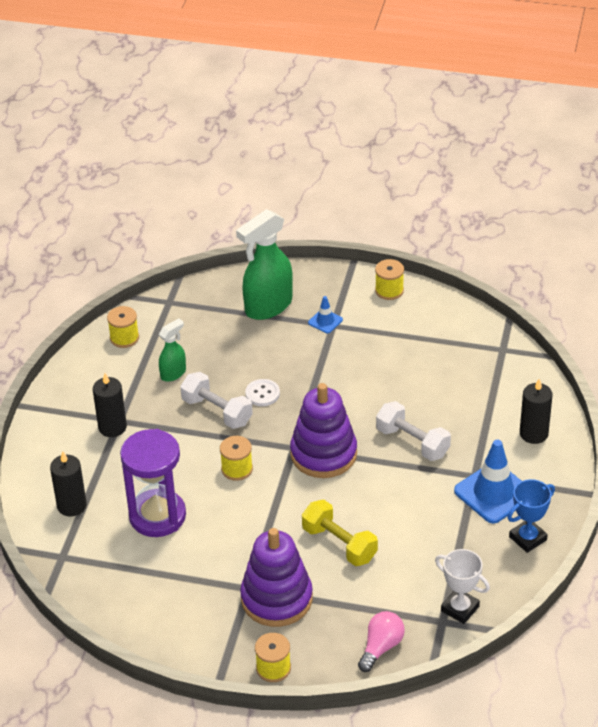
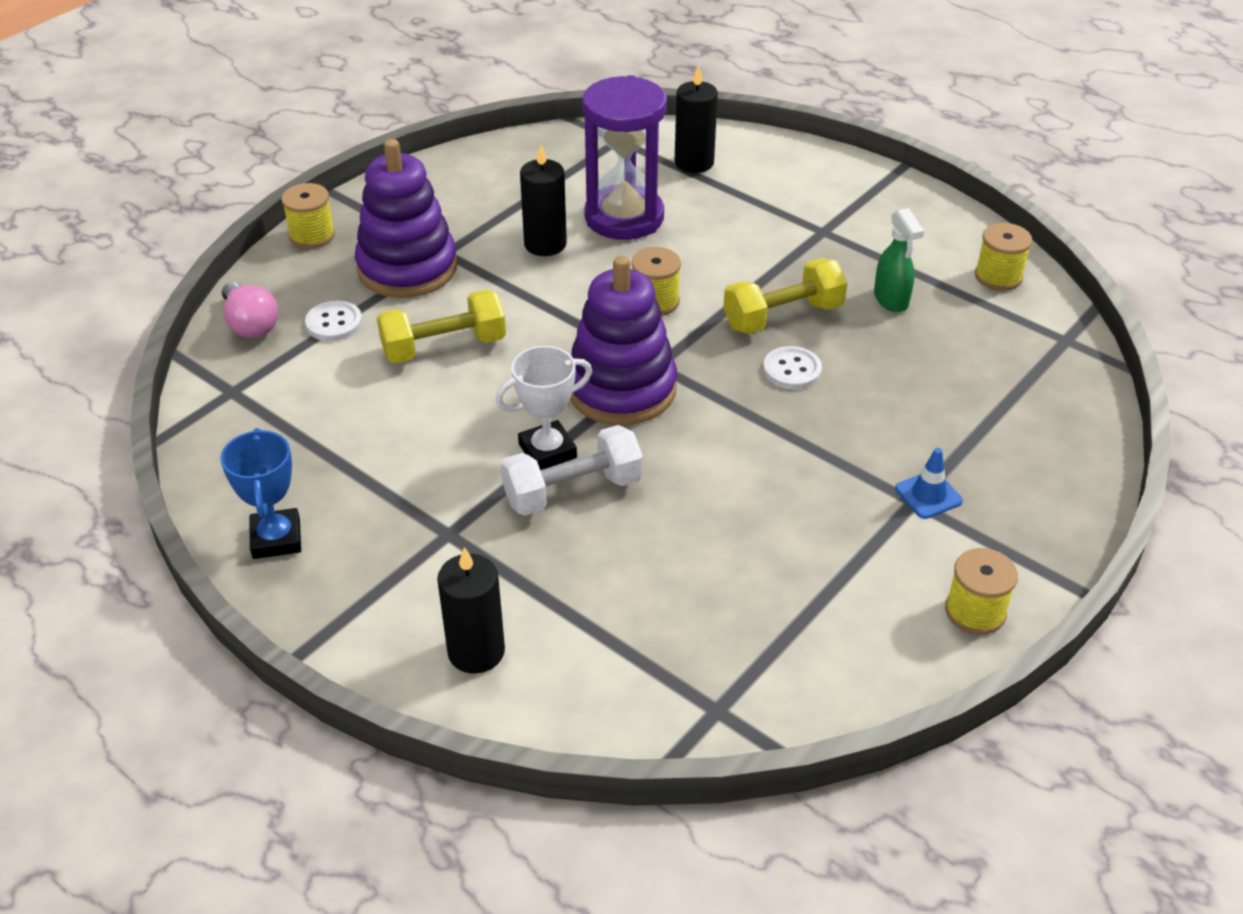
camera: 115 degrees right, 0 degrees up
(112, 427) = (813, 222): black candle -> black candle (545, 244)
(217, 411) = (783, 316): white dumbbell -> yellow dumbbell
(268, 306) = (1002, 440): green spray bottle -> none
(352, 606) = (334, 323): none -> white button
(460, 608) = (232, 415): white trophy -> white trophy (547, 451)
(493, 493) = (394, 539): blue traffic cone -> none

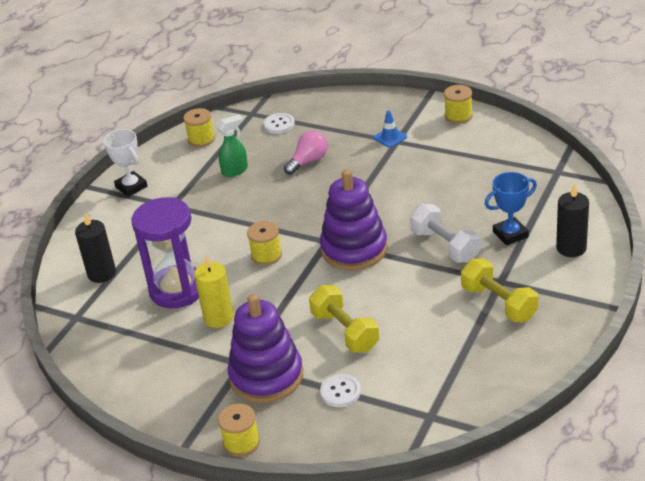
camera: 100 degrees left, 5 degrees down
(250, 324) = (358, 435): pink light bulb -> pink light bulb (308, 161)
(276, 539) = (541, 345): blue trophy -> blue trophy (510, 234)
(545, 244) = (219, 318): black candle -> yellow candle
(547, 451) = (419, 263): white trophy -> white trophy (131, 187)
(783, 316) = (264, 205): yellow dumbbell -> yellow dumbbell (499, 303)
(792, 370) = (312, 193): white button -> white button (279, 124)

